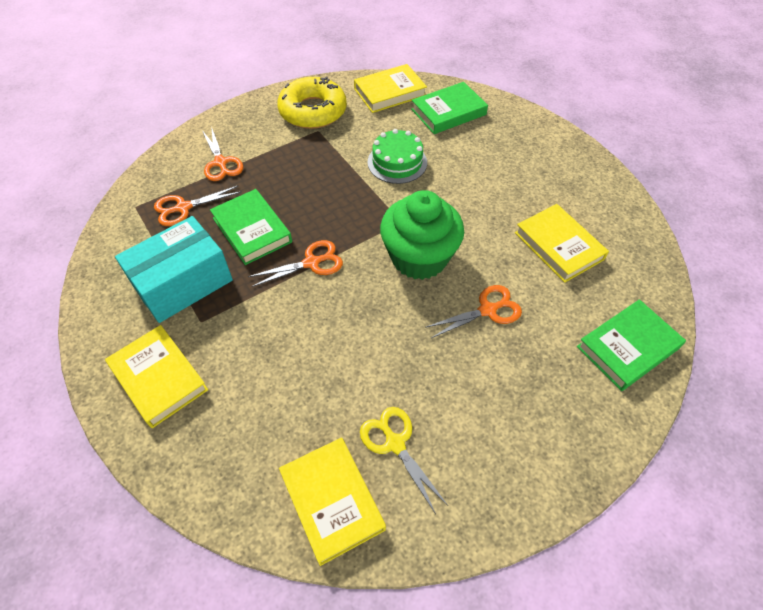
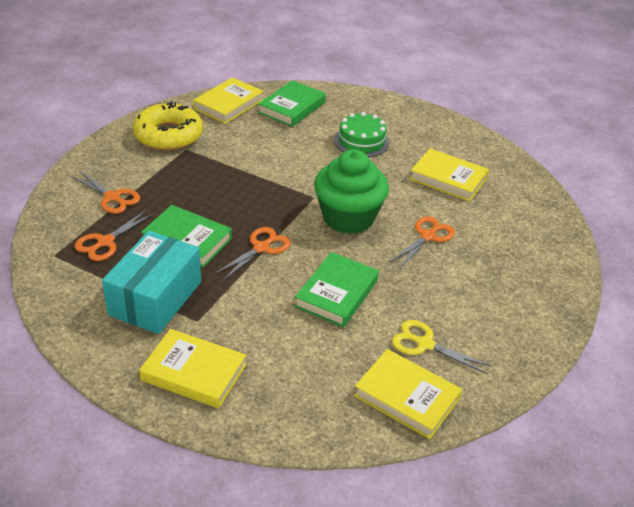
camera: 30 degrees left, 15 degrees down
(397, 162) = (277, 155): green cake -> green cake (361, 141)
(627, 347) = (541, 228): green book -> green book (336, 293)

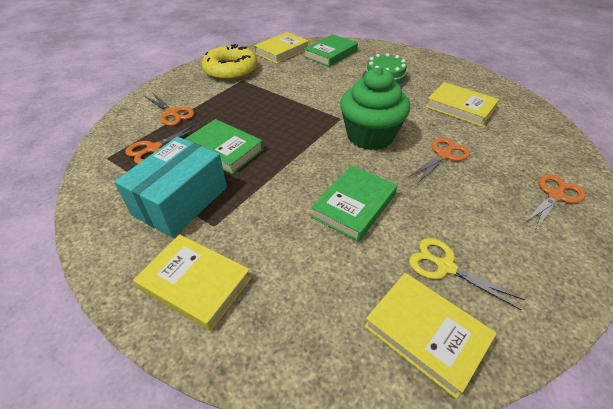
camera: 10 degrees right, 5 degrees up
(261, 248) = (288, 159): orange scissors -> orange scissors (555, 196)

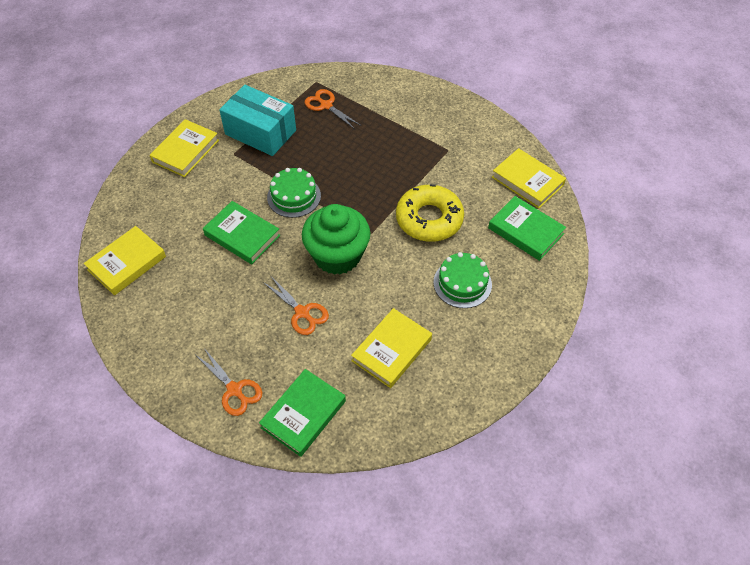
camera: 90 degrees right, 10 degrees up
(172, 113) = (380, 107): orange scissors -> none
(224, 150) = (322, 149): green book -> green book (303, 414)
(231, 70) = (470, 138): yellow donut -> yellow donut (429, 219)
(293, 167) = (294, 196): none -> green cake
(445, 266) = (173, 284): yellow scissors -> none

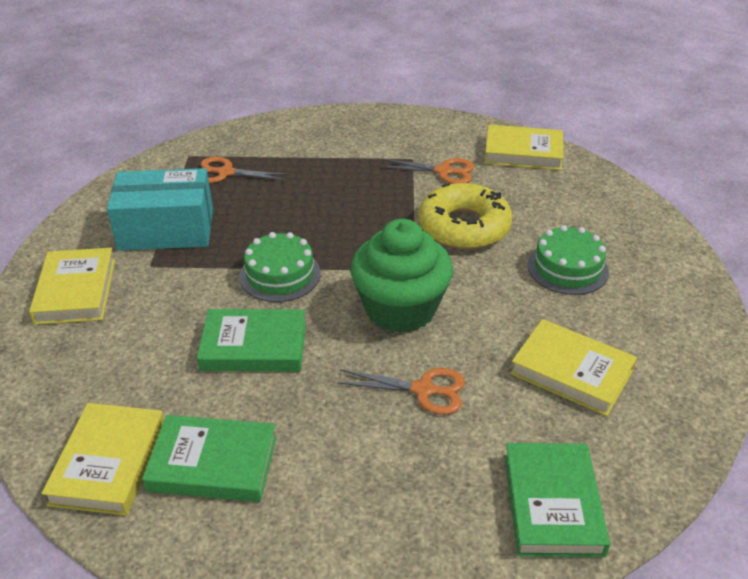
camera: 35 degrees left, 15 degrees down
(234, 390) = (433, 531): orange scissors -> orange scissors (443, 171)
(391, 350) = (571, 372): yellow book -> yellow book turned 60 degrees counterclockwise
(525, 231) = (572, 193): green book -> green book (213, 463)

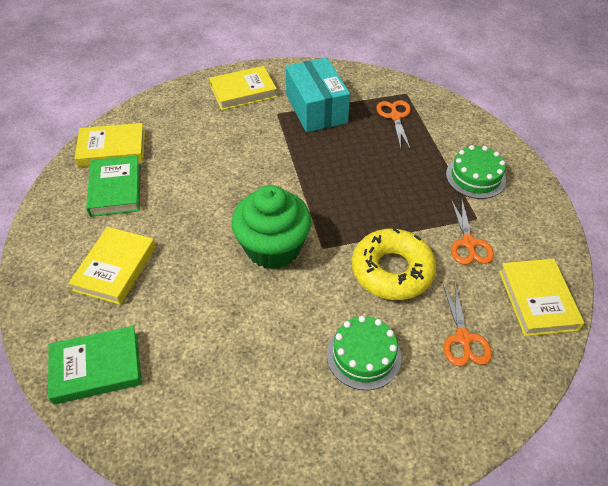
camera: 75 degrees right, 10 degrees up
(254, 346) = (215, 180): green book -> none
(280, 275) = (289, 175): green cake -> green cake (475, 177)
(423, 390) = (191, 277): orange scissors -> orange scissors (463, 338)
(571, 372) = (230, 369): yellow book -> yellow book (115, 268)

